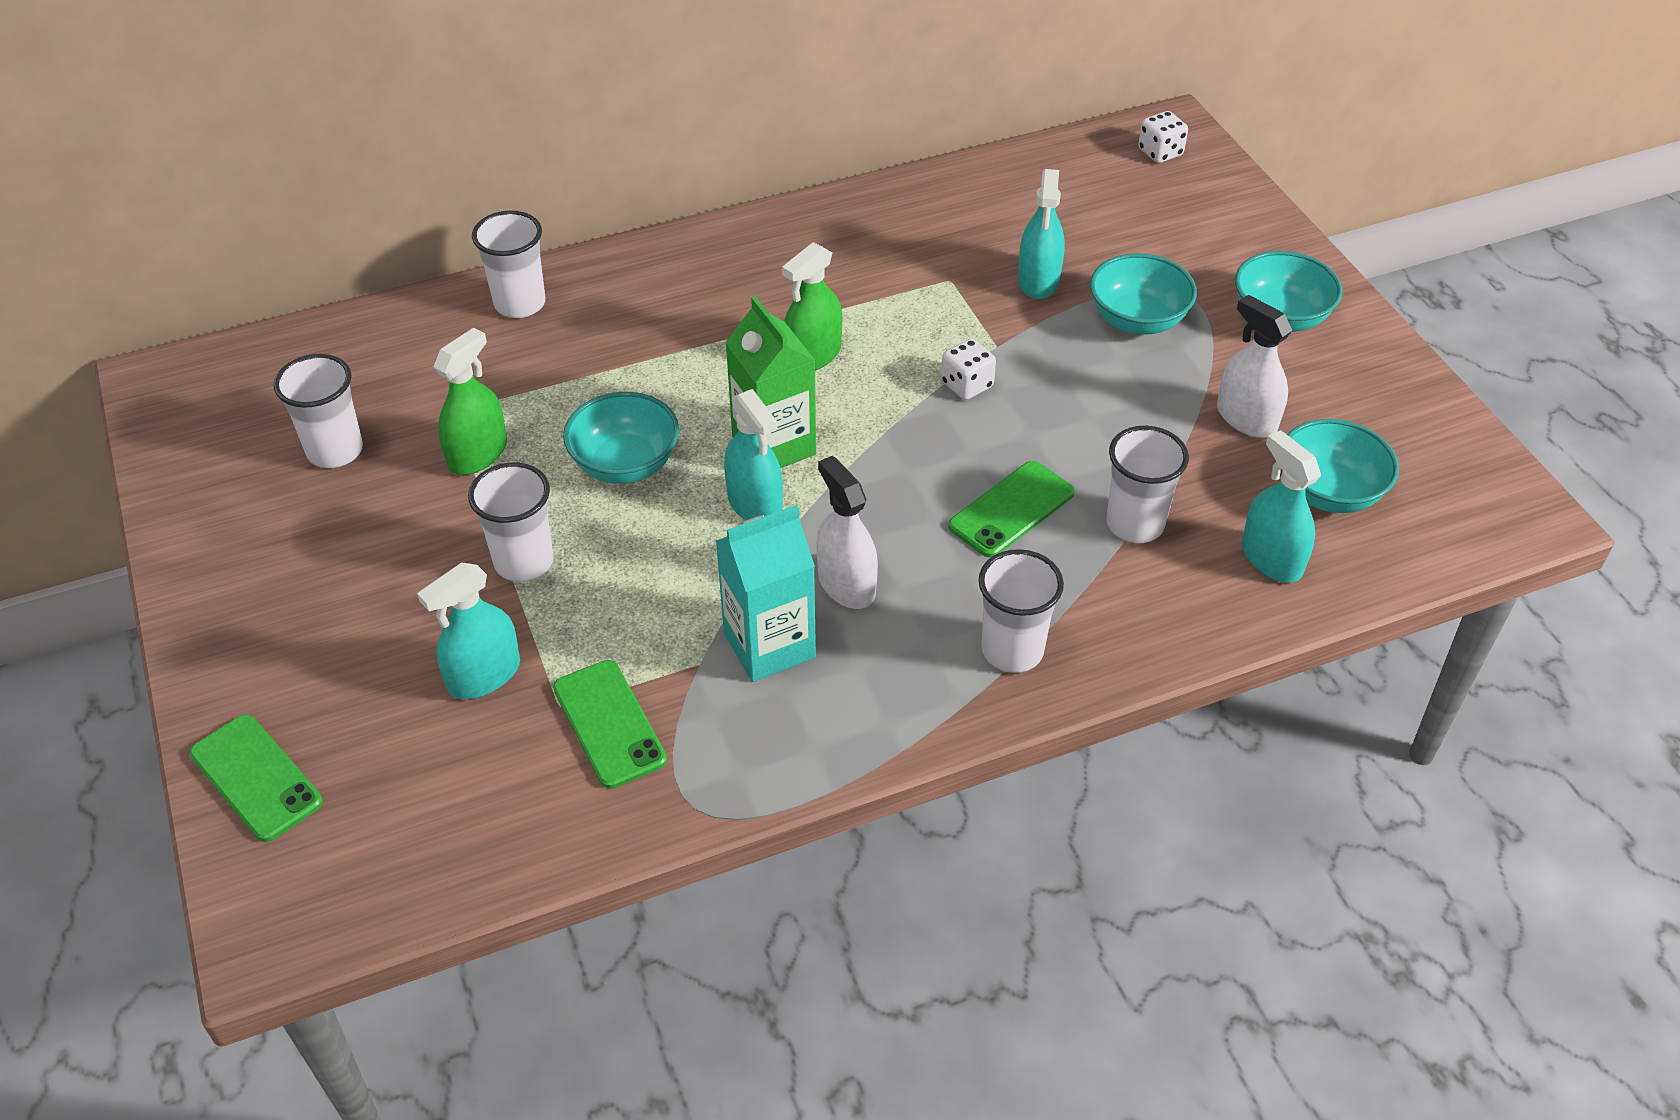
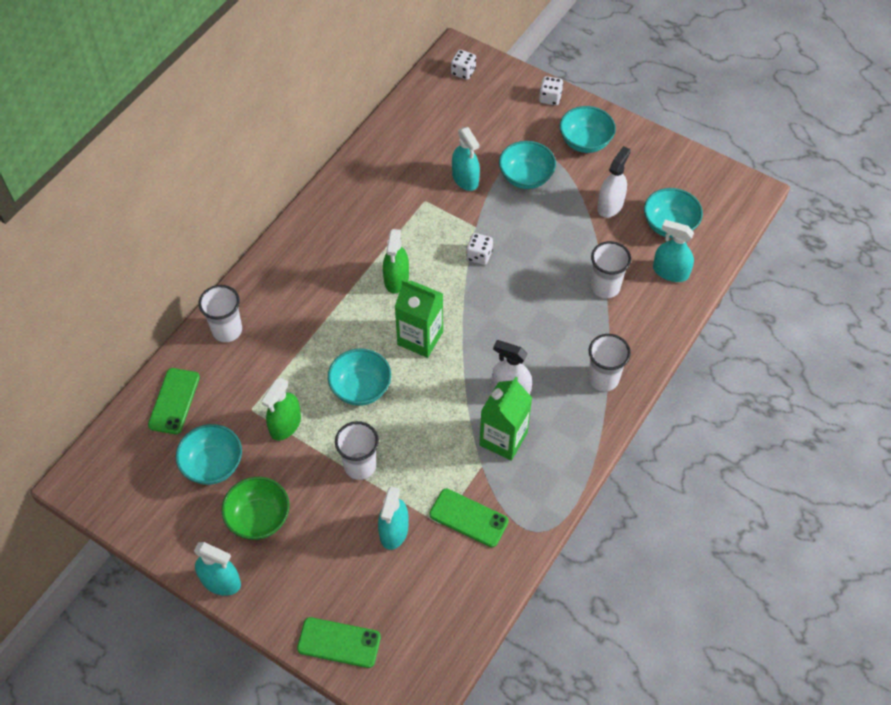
camera: 35 degrees left, 10 degrees up
(323, 549) = (259, 518): none -> green bowl
(335, 451) = (213, 465): white cup -> turquoise bowl
(477, 454) = (285, 424): green spray bottle -> green spray bottle turned 150 degrees counterclockwise
(755, 504) = (437, 373): turquoise spray bottle -> turquoise spray bottle (221, 581)
(769, 645) = (503, 439): turquoise carton -> green carton
(1011, 510) = (549, 310): green phone -> green phone (174, 401)
(1246, 418) = (610, 205): white spray bottle -> white spray bottle turned 105 degrees clockwise
(1271, 238) = (550, 98): none -> white dice

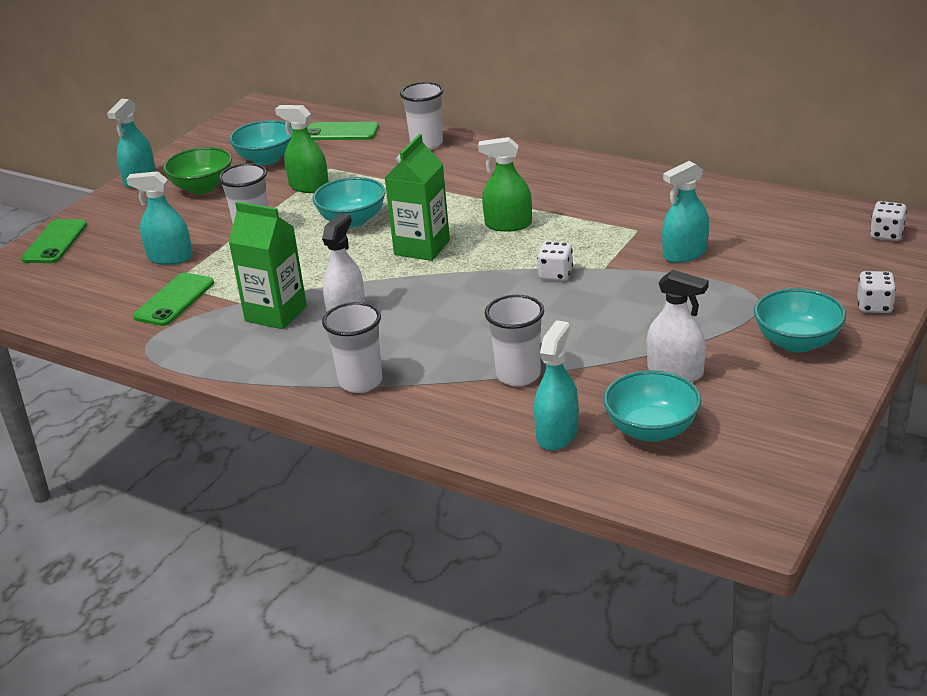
camera: 90 degrees right, 25 degrees down
(526, 177) = (705, 298): turquoise bowl -> none

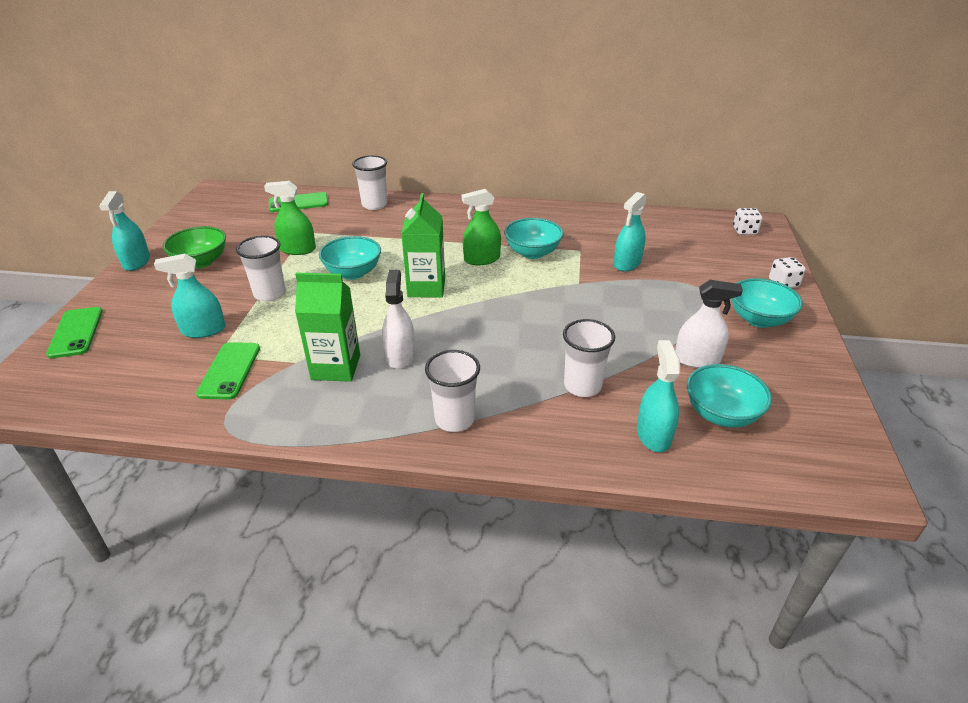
camera: 25 degrees left, 5 degrees up
(266, 159) = (246, 231): turquoise bowl -> turquoise bowl (532, 253)
(555, 274) = (547, 294): white dice -> none

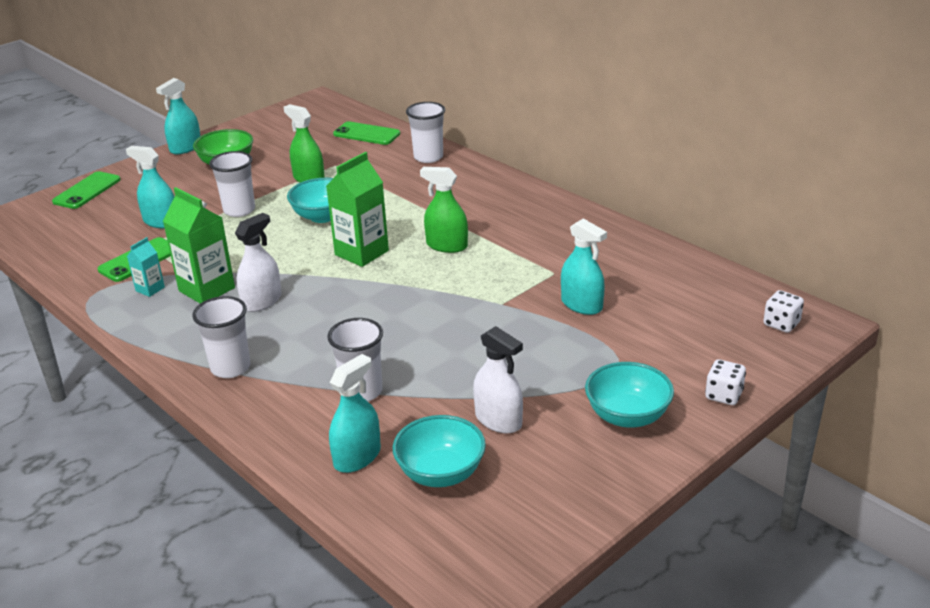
camera: 40 degrees right, 5 degrees down
(279, 390) = (150, 289): none -> turquoise carton
(532, 253) = (503, 257): turquoise bowl -> none
(627, 263) = (581, 304): turquoise spray bottle -> turquoise spray bottle turned 120 degrees counterclockwise

